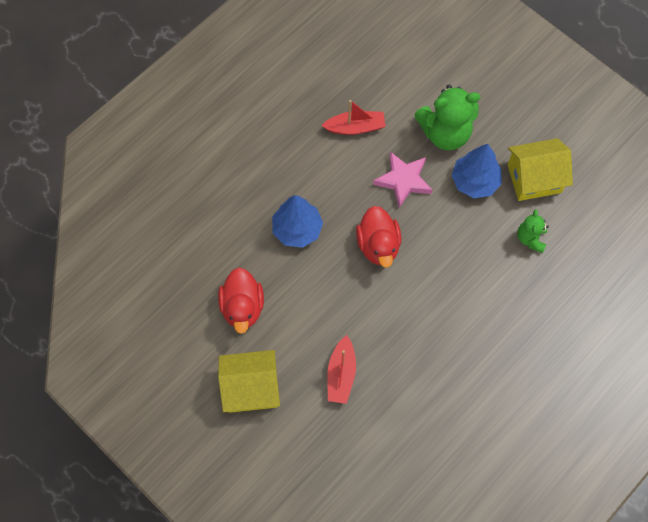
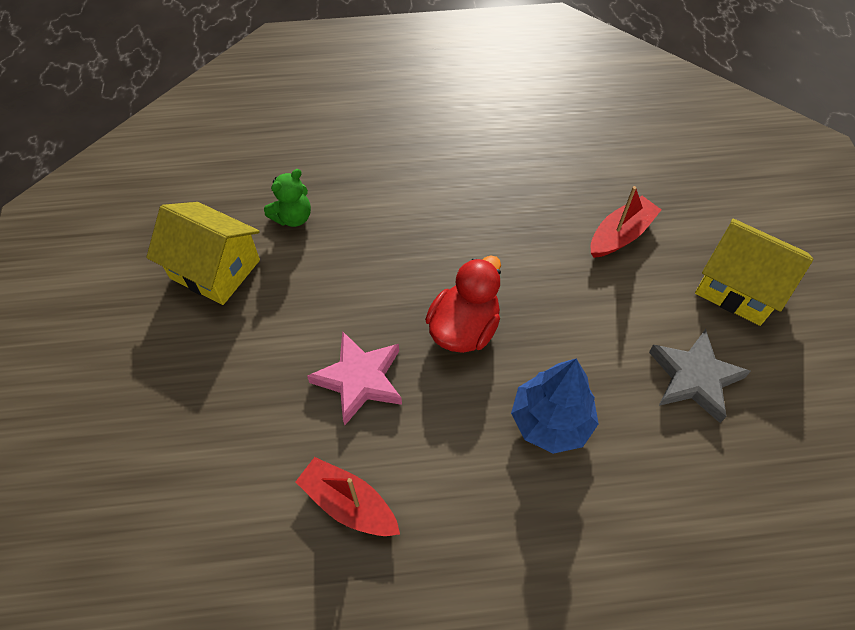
camera: 140 degrees left, 10 degrees down
(242, 307) = (694, 378): red duck -> grey star
(445, 133) = (246, 398): green teddy bear -> none
(474, 181) = (280, 314): blue tree -> none

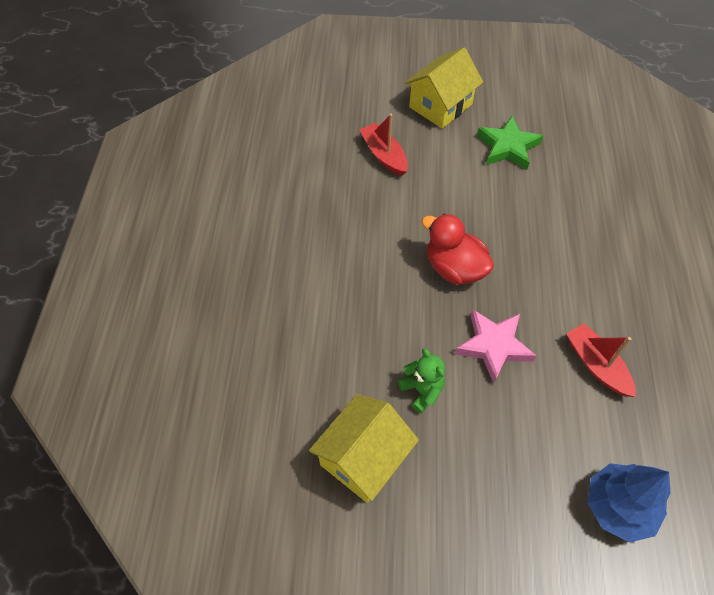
camera: 80 degrees left, 0 degrees up
(293, 217) = (315, 384): green teddy bear -> green teddy bear (422, 390)
(348, 503) = (596, 365): red boat -> red boat turned 105 degrees clockwise
(550, 421) = (535, 230): blue tree -> blue tree (618, 507)
(694, 378) = (508, 147): grey star -> green star

